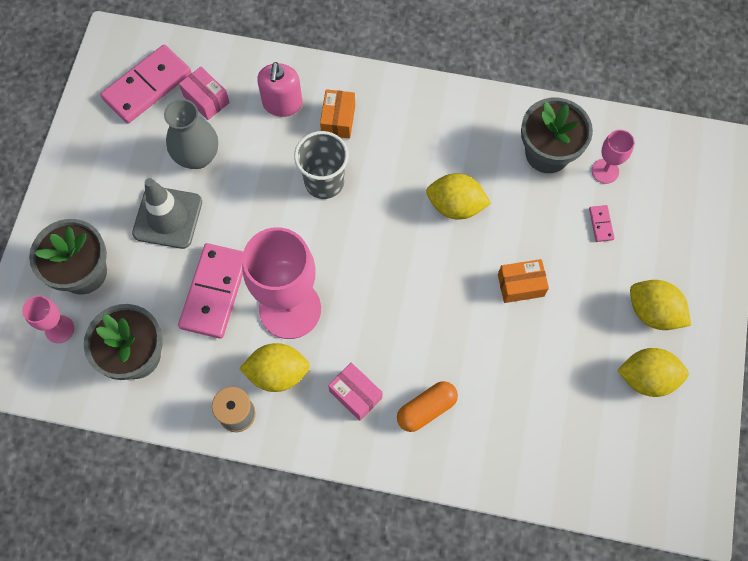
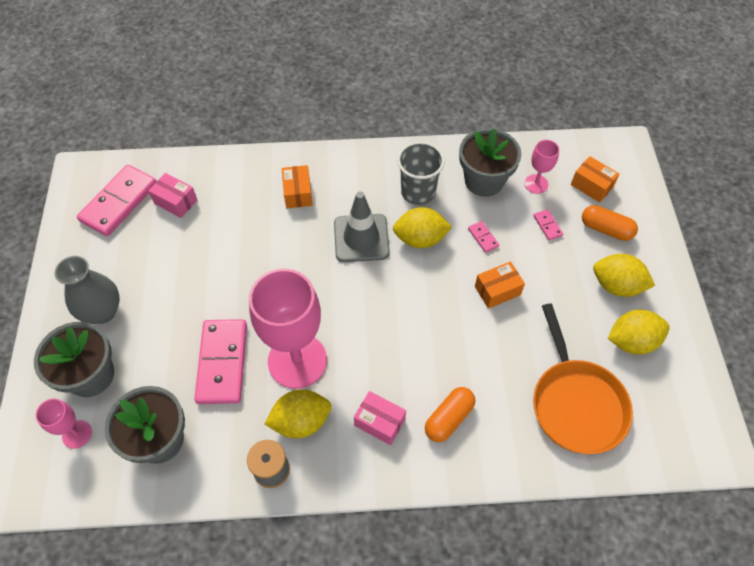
camera: 15 degrees left, 10 degrees down
(167, 217) = (162, 308): grey traffic cone -> grey traffic cone (361, 238)
(197, 156) = (178, 250): grey vase -> grey vase (102, 311)
(282, 104) = (245, 191): pink soap dispenser -> none
(324, 182) = (299, 245): grey cup -> grey cup (418, 192)
(524, 221) = (483, 237): none -> pink domino
(563, 428) = (576, 403): none -> orange pan
(665, 244) = (606, 229): none -> orange capsule
(668, 188) = (591, 186): none -> orange box

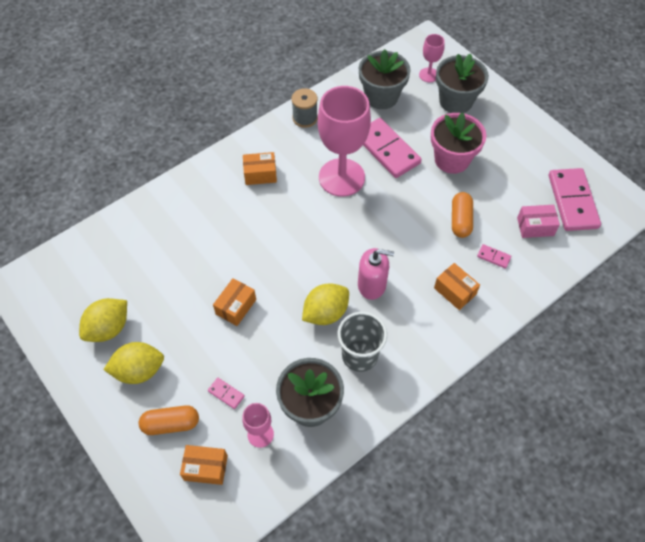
camera: 145 degrees right, 0 degrees up
(102, 311) = (492, 133): grey vase -> none
(172, 309) = (452, 159): none -> pink flower pot
(301, 421) = (309, 148): yellow lemon -> none
(361, 238) = (372, 285): grey traffic cone -> pink soap dispenser
(379, 422) = (260, 174): pink box -> orange box
(448, 418) = (217, 200): orange capsule -> orange capsule (460, 220)
(483, 237) = (275, 346): pink domino -> pink domino (493, 257)
(576, 403) = (134, 258): orange pan -> none

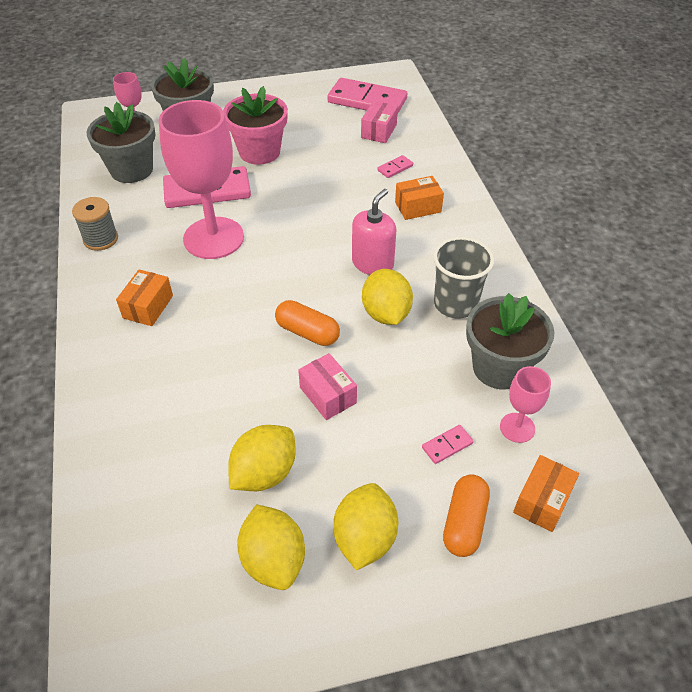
camera: 65 degrees left, 10 degrees down
(163, 298) = (264, 473): none -> yellow lemon
(236, 307) = (328, 395): orange box -> pink box
(460, 220) = (337, 173): orange capsule -> orange capsule (307, 332)

